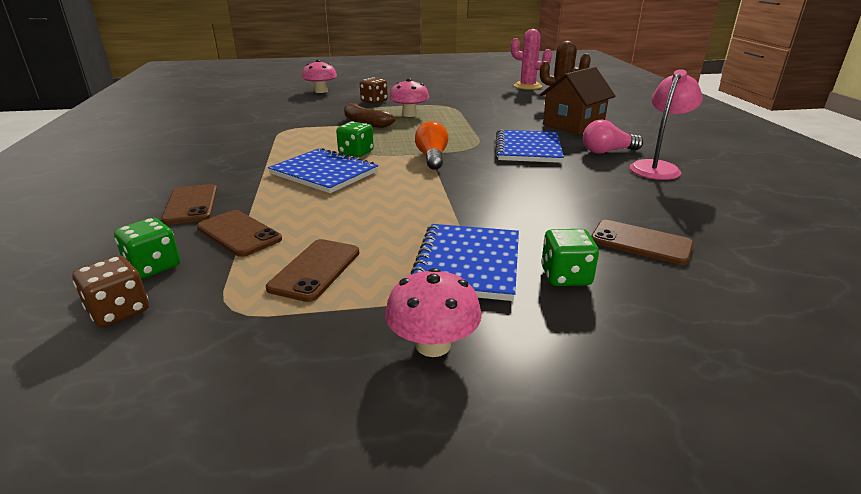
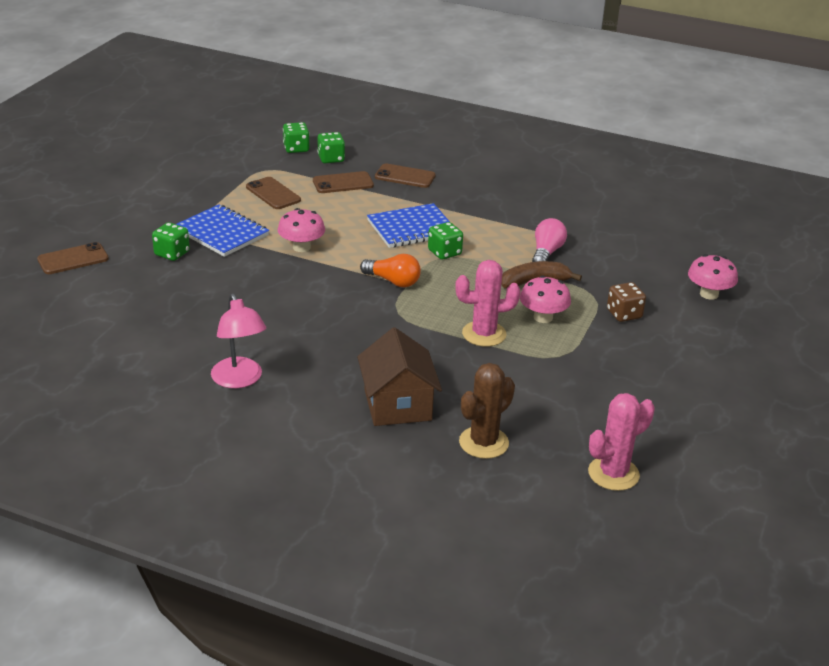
camera: 120 degrees right, 5 degrees up
(119, 311) = (296, 148): brown dice -> green dice
(433, 345) = (177, 202): pink mushroom -> pink mushroom (301, 247)
(456, 122) = (484, 334): none -> pink cactus
(528, 149) = (360, 337): blue notebook -> none
(607, 151) = (303, 377): pink light bulb -> pink light bulb (546, 253)
(640, 243) = (163, 295): brown phone -> brown phone (73, 259)

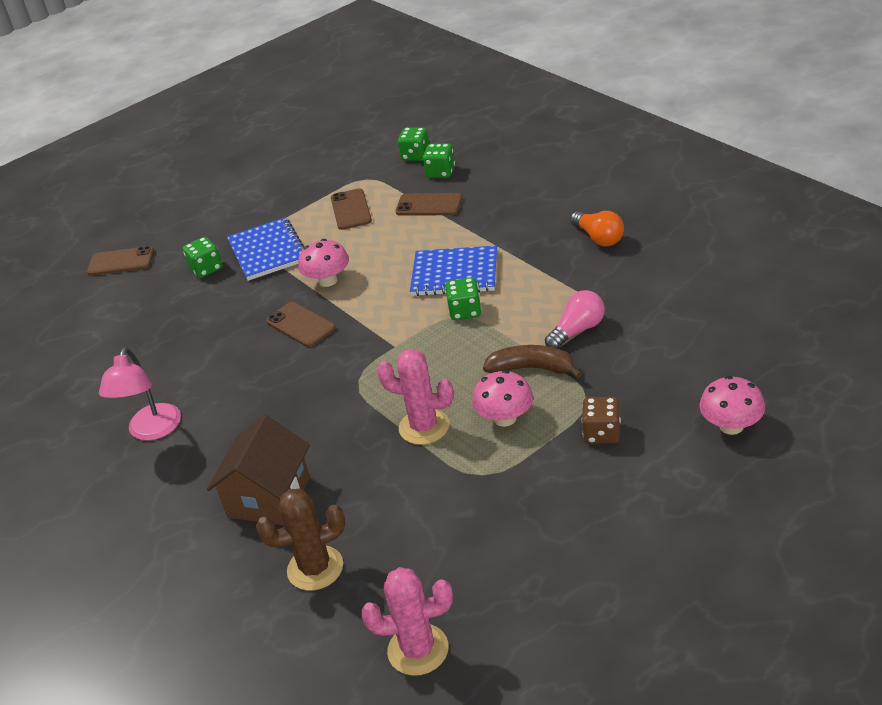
camera: 35 degrees right, 5 degrees up
(393, 281) = (383, 339): orange light bulb -> orange light bulb (599, 238)
(405, 176) = (499, 205): brown phone -> brown phone (300, 325)

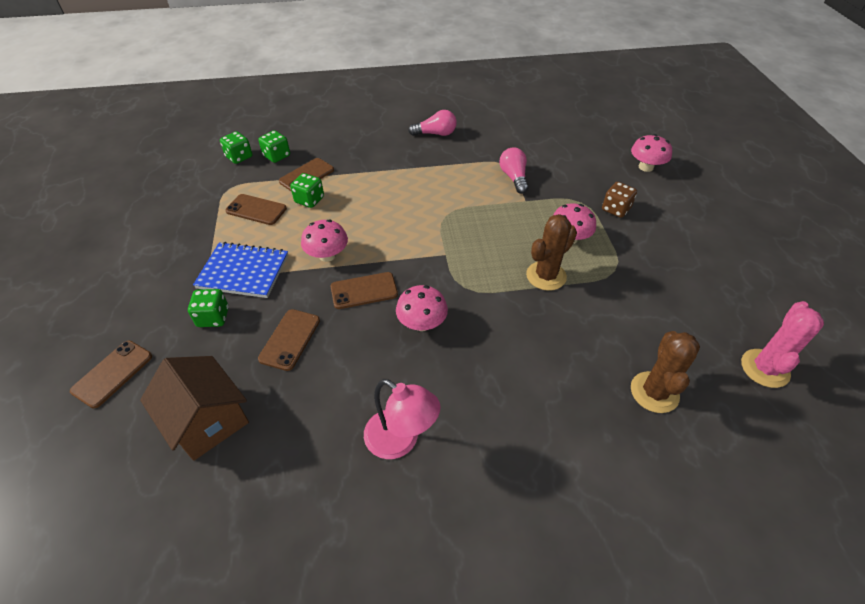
camera: 65 degrees left, 10 degrees up
(213, 319) = (290, 339): none -> brown phone
(269, 497) = (555, 389): brown house -> brown house (207, 420)
(288, 378) = (422, 323): none -> pink mushroom
(424, 427) = (546, 276): pink cactus -> brown cactus
(455, 274) = (399, 197): blue notebook -> none
(465, 311) = (444, 209): green dice -> green dice (309, 200)
(532, 368) = (532, 208): brown banana -> none
(599, 238) = (435, 134): orange light bulb -> pink light bulb

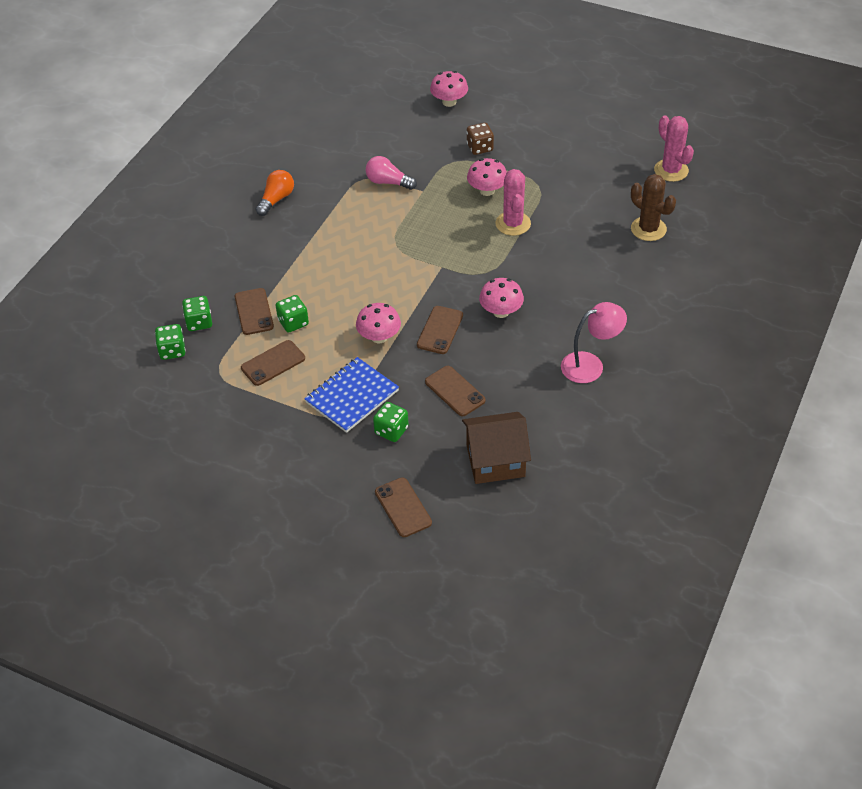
camera: 55 degrees left, 0 degrees up
(435, 134) = (276, 199): pink light bulb -> orange light bulb
(546, 276) = (513, 224): brown cactus -> pink cactus

